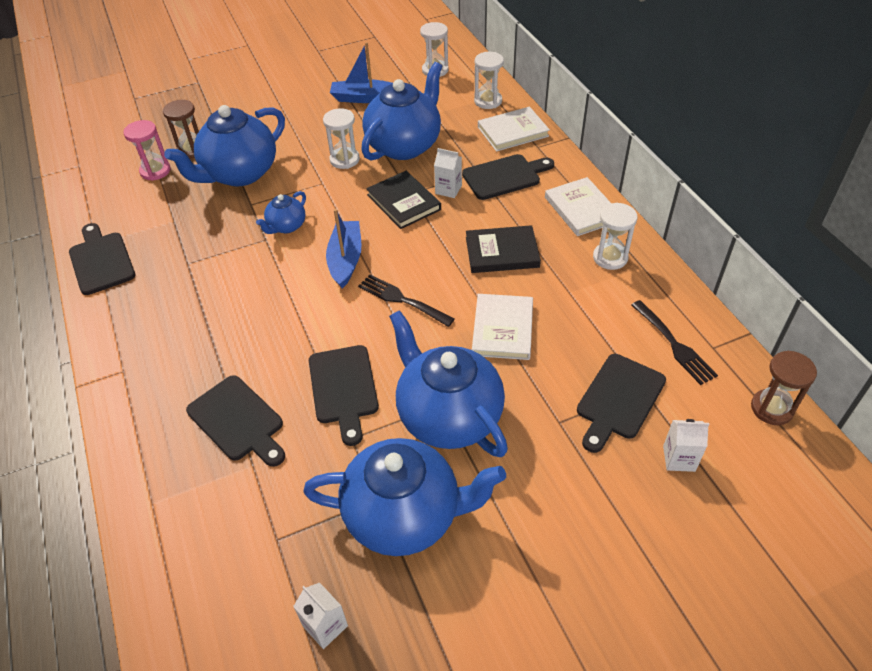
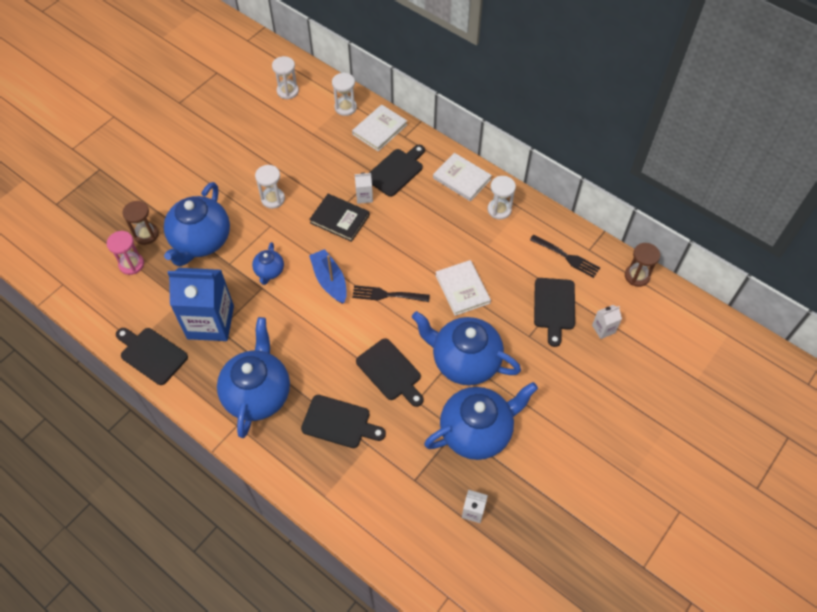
camera: 30 degrees left, 10 degrees up
(185, 253) = (210, 322): none -> blue carton
(364, 98) = (250, 137): blue boat -> none
(404, 145) = (309, 170): blue teapot -> blue teapot (258, 393)
(502, 252) = (429, 233): black book -> none

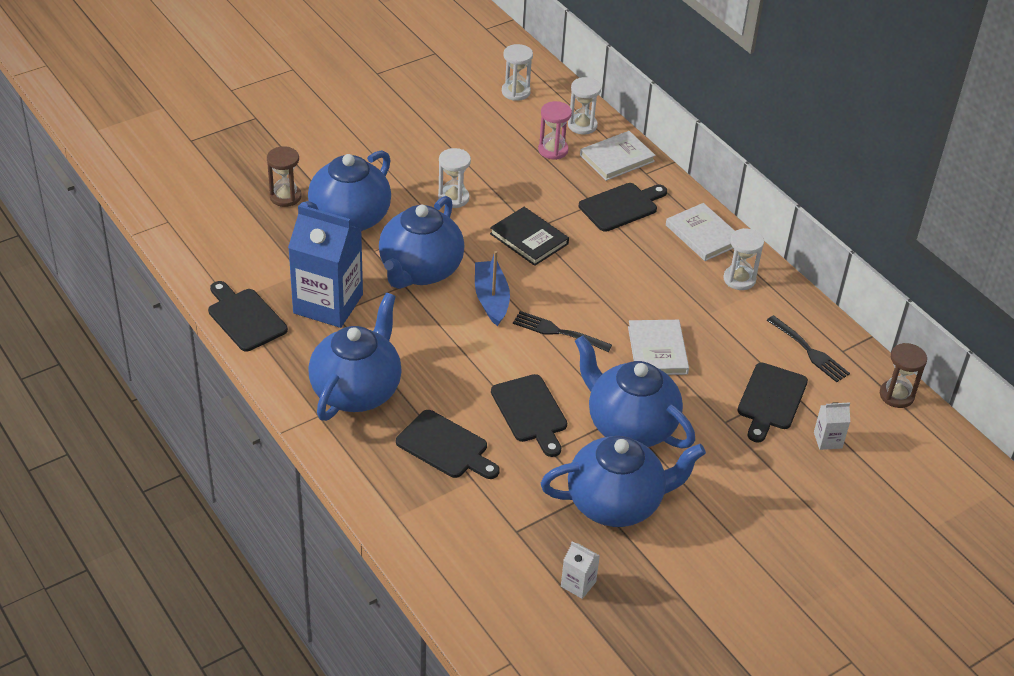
camera: 15 degrees right, 15 degrees down
(131, 264) = (256, 222): pink hourglass -> pink hourglass (553, 150)
(269, 271) = (420, 271): blue teapot -> blue teapot, size x2.08
(364, 196) = (569, 223): white carton -> none

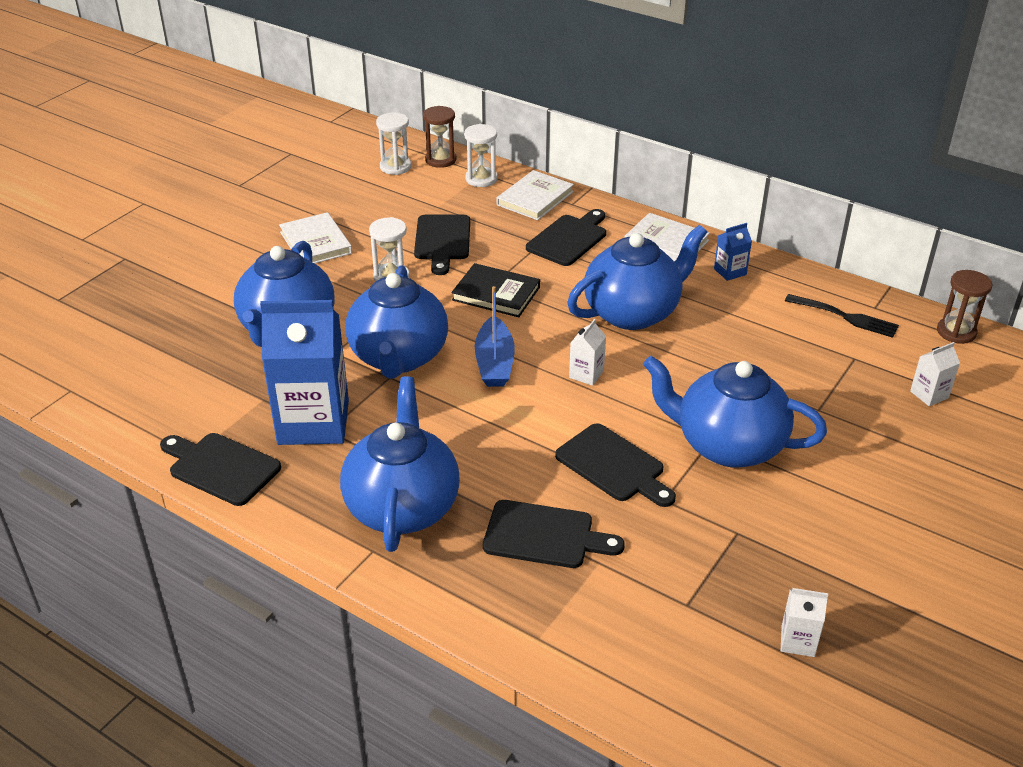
camera: 20 degrees left, 5 degrees down
(285, 197) = (201, 326): brown hourglass -> brown hourglass (440, 160)
(491, 299) = (494, 363): blue boat -> blue boat turned 150 degrees counterclockwise
(553, 150) = (466, 207): pink hourglass -> none
(557, 332) = (586, 374): black fork -> white carton
(616, 503) = (772, 532): blue teapot -> blue teapot (633, 312)
(657, 350) = (700, 361): white book -> white book (315, 243)
(739, 279) = (730, 272): white hourglass -> blue carton
(771, 400) = (846, 373): black cutting board -> black cutting board (442, 241)

